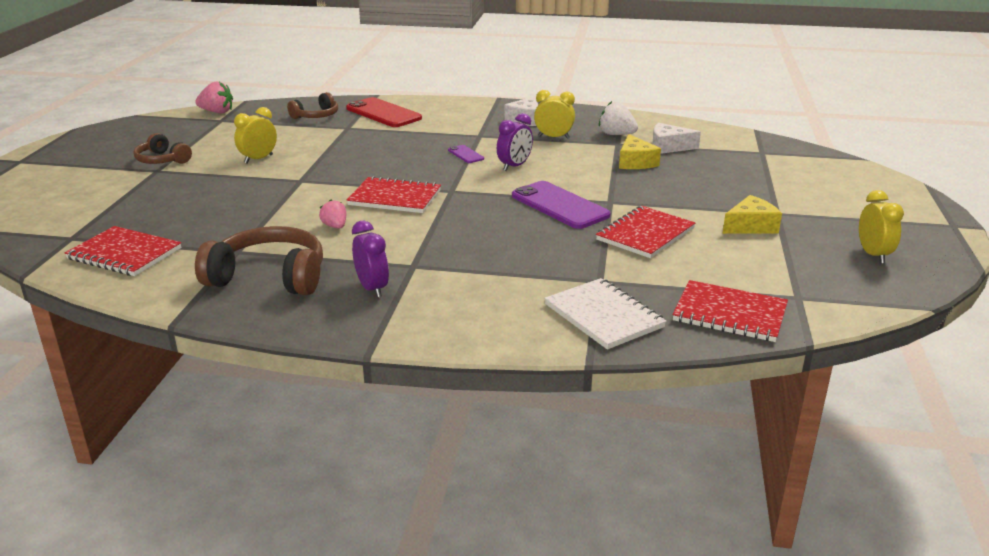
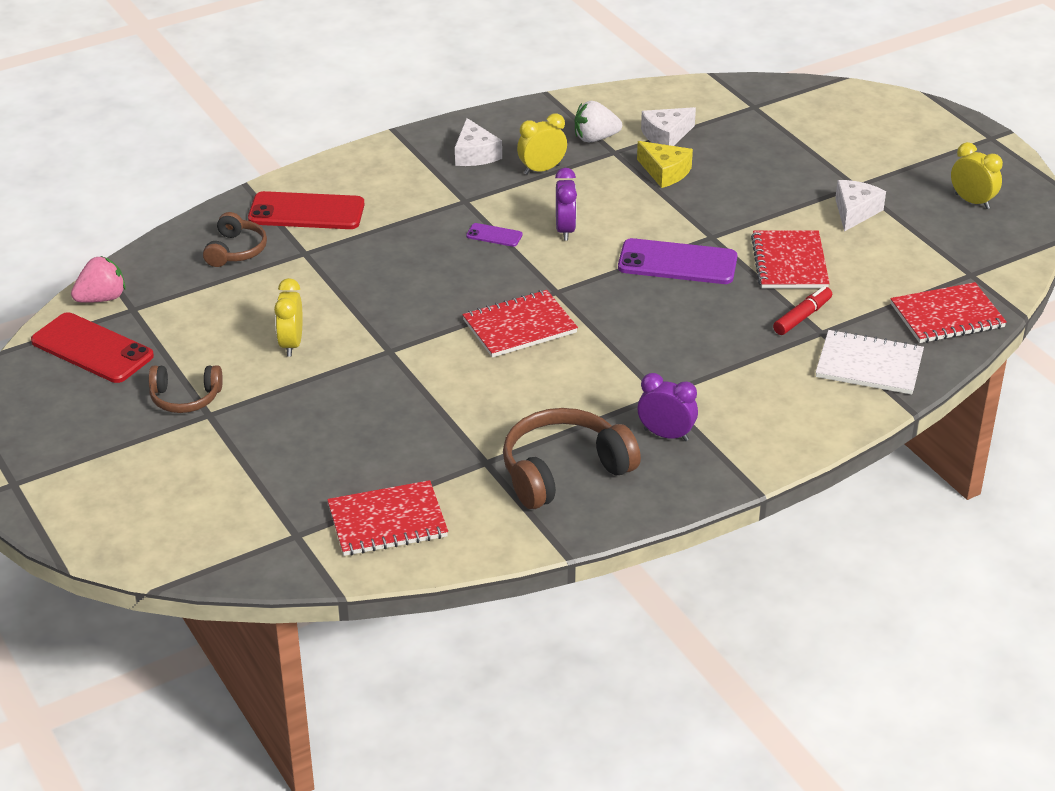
camera: 40 degrees left, 10 degrees up
(170, 127) = (92, 348): none -> red phone
(335, 226) = (523, 388): pink strawberry -> none
(600, 266) = (802, 317): none -> red marker
(751, 226) = (855, 212): yellow cheese -> white cheese

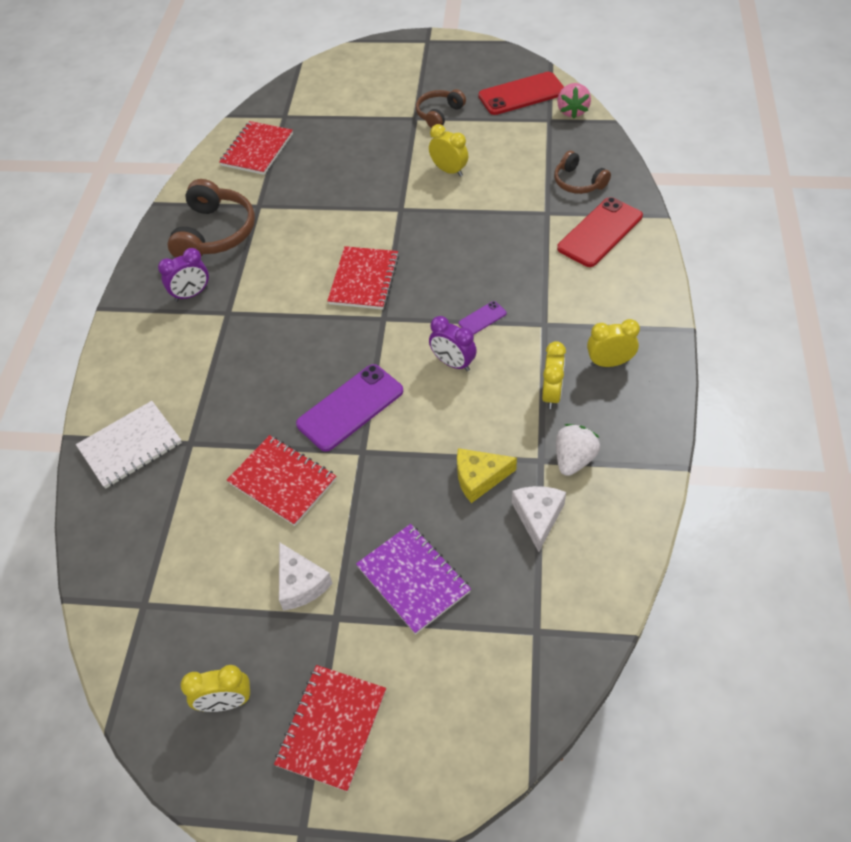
camera: 130 degrees right, 15 degrees up
(475, 154) = (609, 362): white cheese -> yellow clock
(784, 166) = (413, 579): none -> purple notebook
(802, 317) = (216, 443): red marker -> none
(947, 316) = (121, 541): red notebook -> red notebook (332, 728)

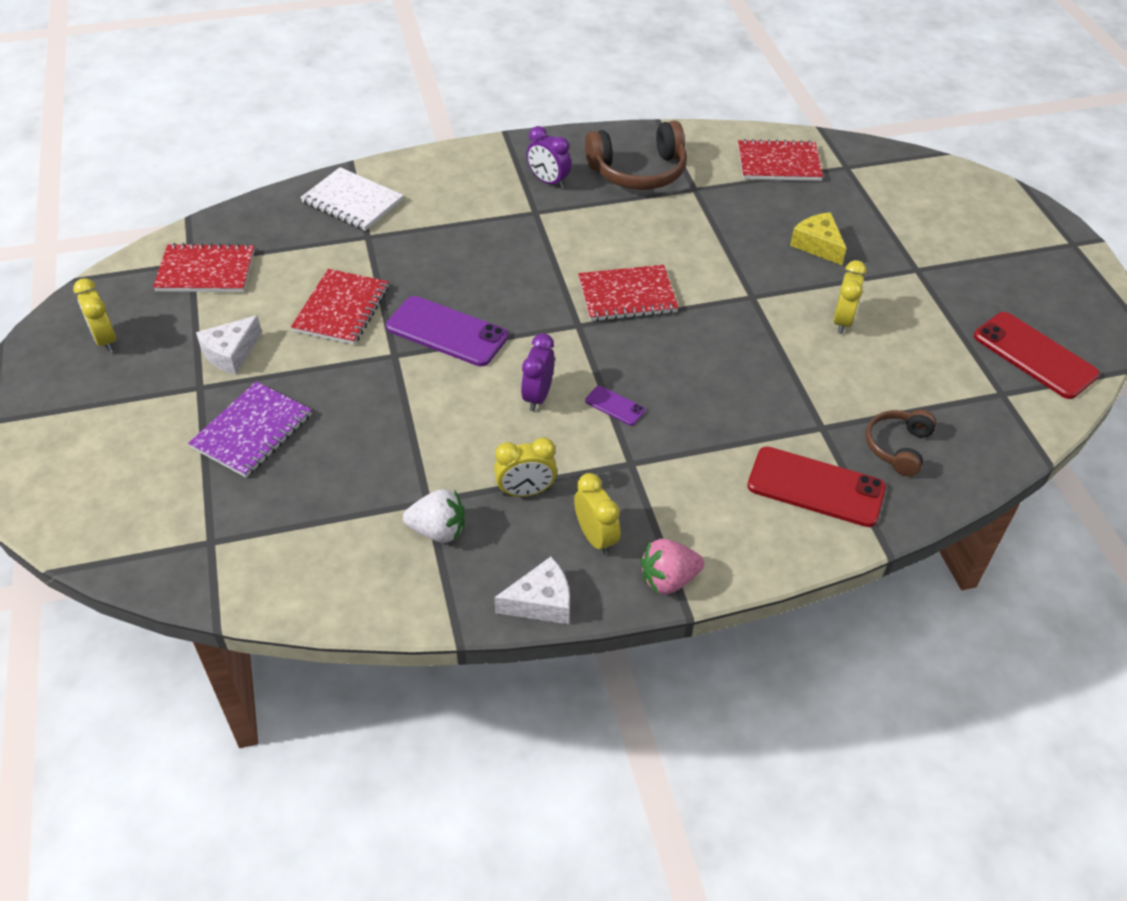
camera: 65 degrees right, 5 degrees down
(332, 728) = (88, 414): red notebook -> red notebook (206, 271)
(439, 114) = (939, 288): brown headphones -> none
(479, 478) = (388, 454): yellow cheese -> yellow cheese (818, 245)
(538, 517) = (351, 514): white cheese -> white cheese (541, 602)
(572, 111) = (1037, 413): pink strawberry -> pink strawberry (668, 579)

